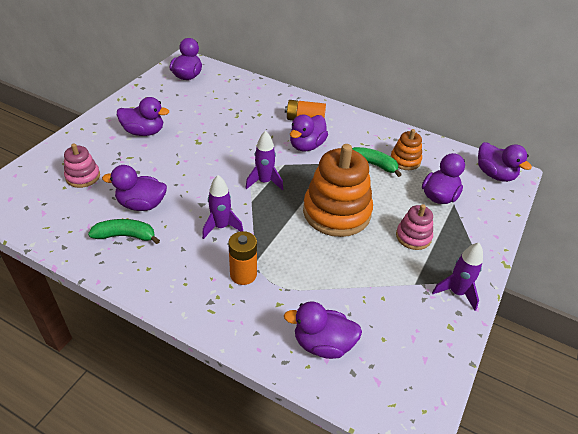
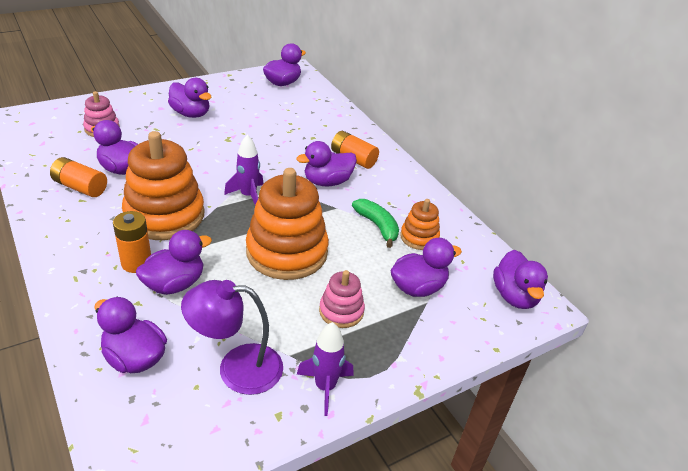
camera: 30 degrees right, 5 degrees down
(126, 236) = (80, 187): green banana -> orange battery
(221, 227) = (164, 215): purple rocket -> orange stacking toy
(288, 276) = (174, 284): none -> purple duck
(394, 311) = (237, 368): none -> purple lamp

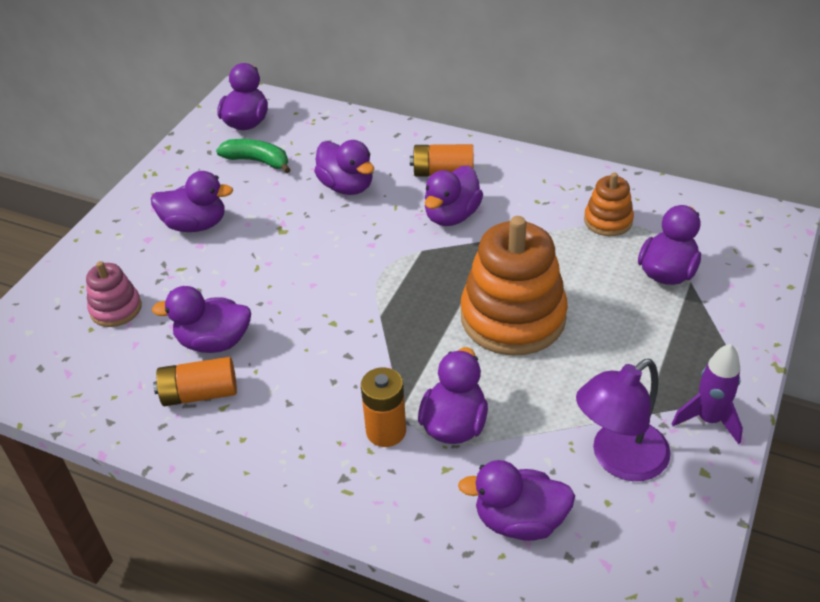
camera: 30 degrees left, 5 degrees up
(164, 215) = (340, 362): orange stacking toy -> none
(248, 196) = (395, 283): purple rocket -> none
(341, 311) = (634, 341): pink stacking toy -> none
(377, 226) = (558, 234): green banana -> green banana (257, 161)
(514, 296) = (749, 226): purple duck -> purple duck (347, 186)

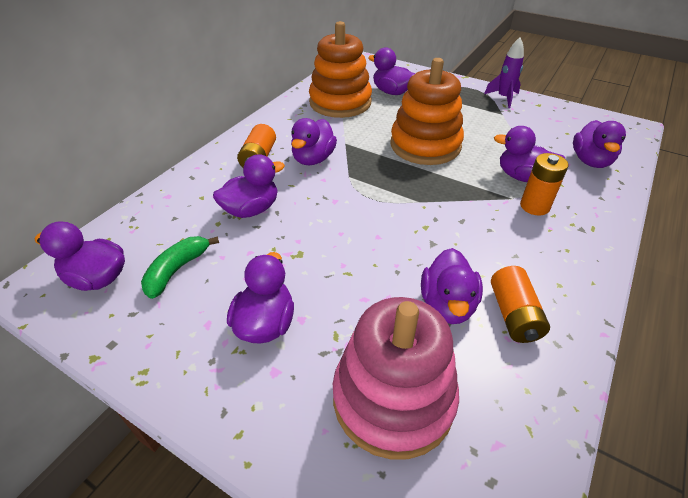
camera: 85 degrees left, 0 degrees up
(116, 309) = (393, 398): pink stacking toy -> pink stacking toy, size x1.98
(452, 216) = (313, 159): purple duck -> purple duck turned 75 degrees clockwise
(608, 221) = (340, 102): orange stacking toy -> orange stacking toy, size x1.98
(618, 459) = (537, 125): purple lamp -> none

